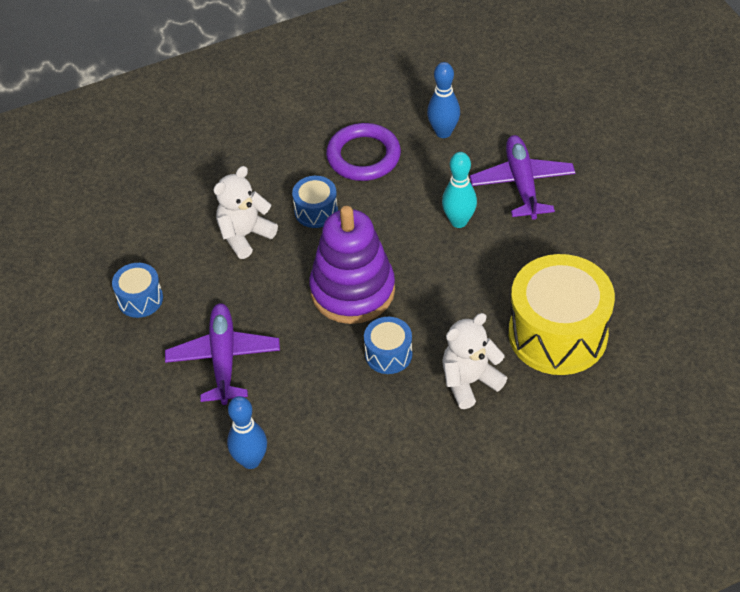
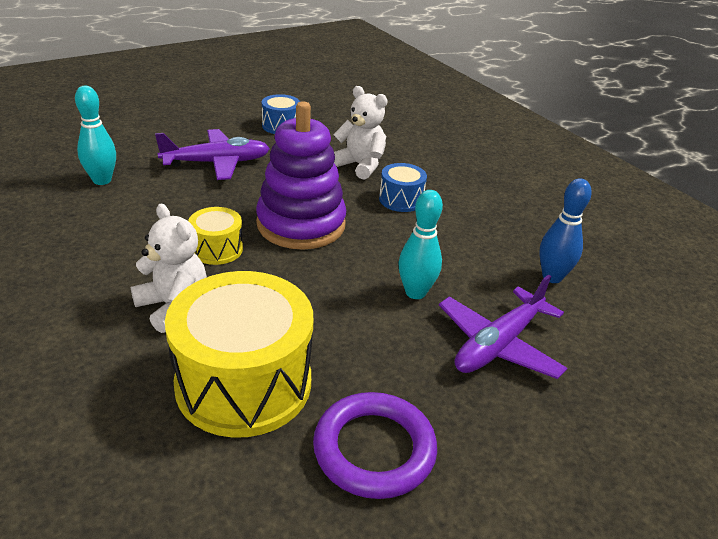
camera: 75 degrees right, 15 degrees down
(251, 460) = (102, 180): blue bowling pin -> turquoise bowling pin
(363, 156) = (487, 224): purple ring -> purple ring (374, 449)
(388, 354) = (217, 249): blue drum -> yellow drum
(522, 183) = (498, 345): purple plane -> purple plane turned 150 degrees clockwise

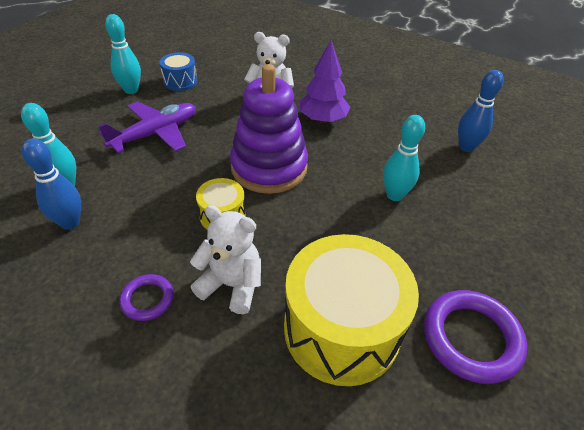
camera: 25 degrees left, 10 degrees up
(81, 209) = (70, 222): none -> blue bowling pin
(91, 289) = (147, 299): none -> purple ring
(227, 121) = (131, 90): none -> turquoise bowling pin
(401, 200) = (323, 119): blue drum -> purple tree
(498, 345) = (477, 215): purple plane -> none

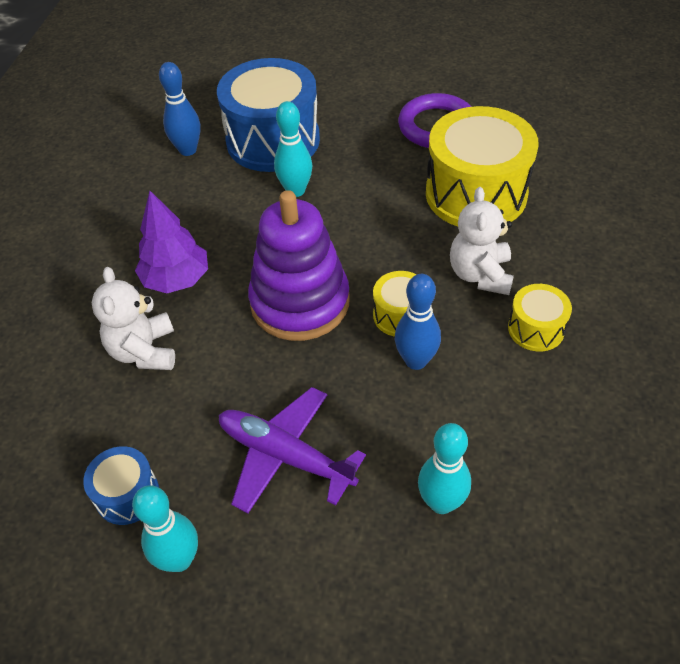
camera: 105 degrees left, 5 degrees up
(70, 222) = (493, 455): blue bowling pin -> blue bowling pin (416, 361)
(147, 299) = (536, 329): purple ring -> yellow drum
(470, 197) = (273, 140): none -> blue drum

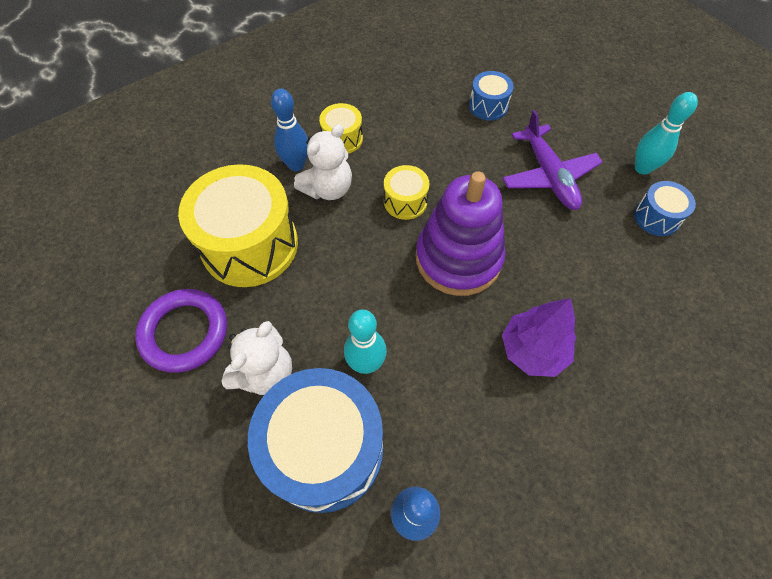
camera: 140 degrees left, 10 degrees up
(144, 351) = (595, 304): white teddy bear -> white teddy bear (265, 373)
(416, 361) = (427, 170): blue bowling pin -> blue bowling pin (296, 165)
(441, 502) = (488, 106): turquoise bowling pin -> blue drum

